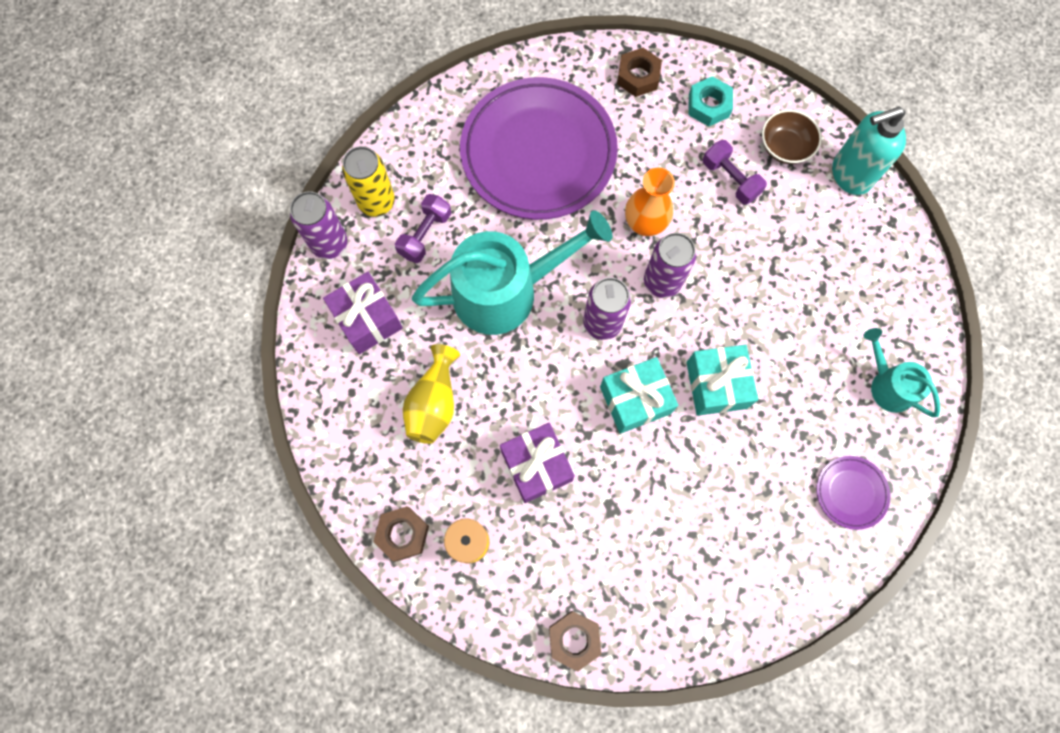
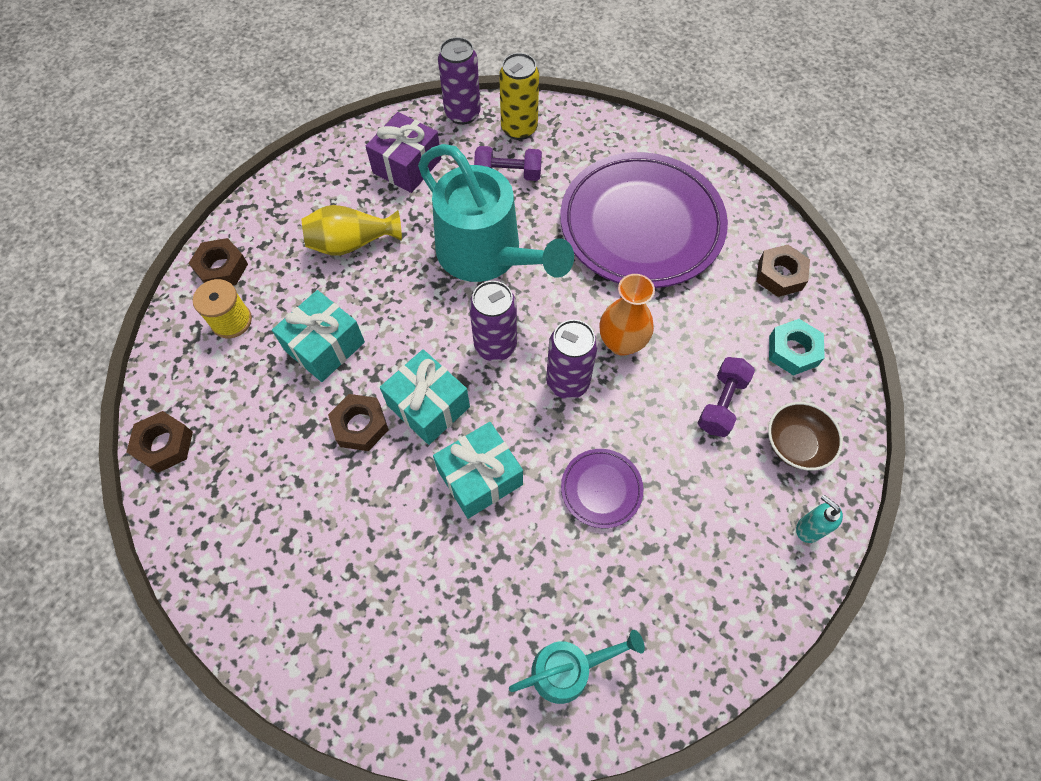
camera: 65 degrees right, 10 degrees down
(536, 466) = (325, 346): purple gift -> turquoise gift
(629, 463) = (360, 426): none -> brown nut
(850, 175) = (808, 528): turquoise soap dispenser -> turquoise soap dispenser, size x0.50
(850, 492) = (417, 671): purple plate -> purple plate (601, 489)
(887, 384) = (569, 669): turquoise watering can -> turquoise watering can turned 45 degrees clockwise

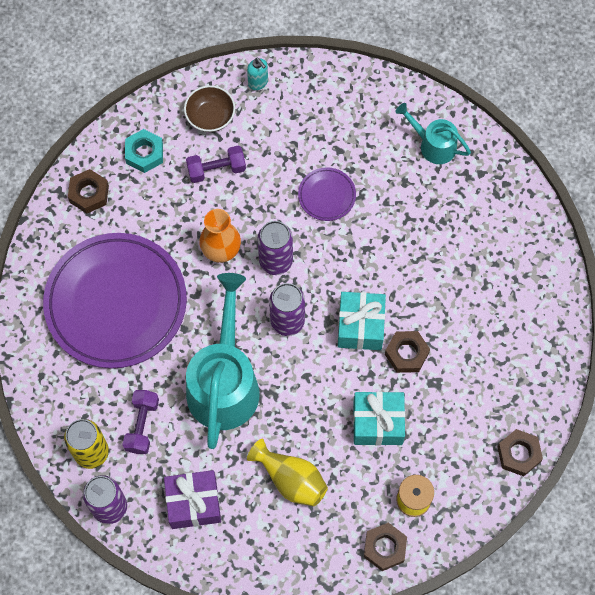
camera: 130 degrees left, 5 degrees up
(480, 477) = (377, 262): turquoise gift -> none
(508, 174) = (142, 425): purple dumbbell -> purple dumbbell turned 45 degrees clockwise
(808, 528) = (258, 82): turquoise soap dispenser -> turquoise soap dispenser turned 45 degrees counterclockwise

